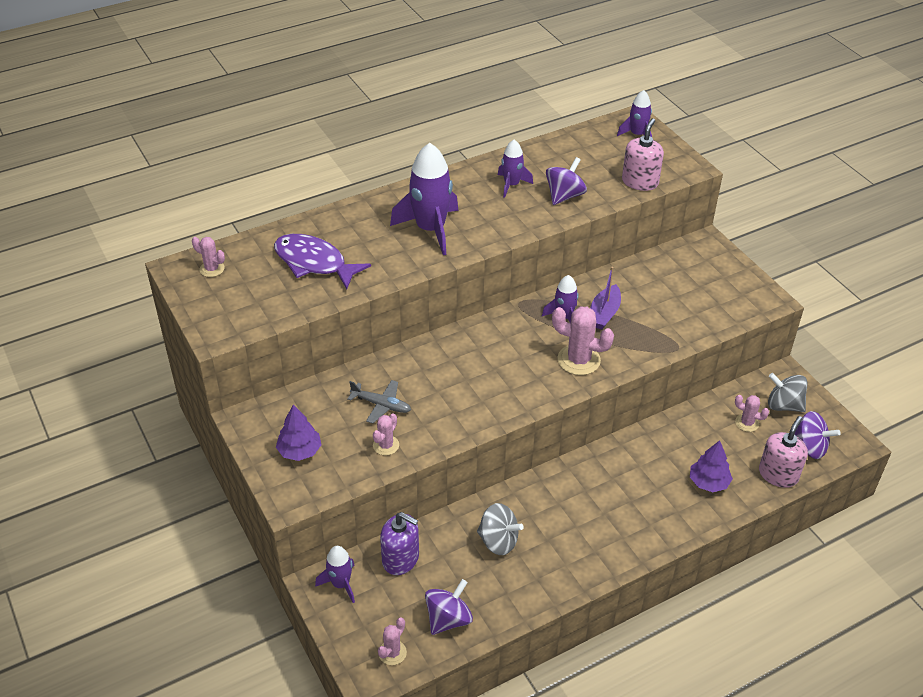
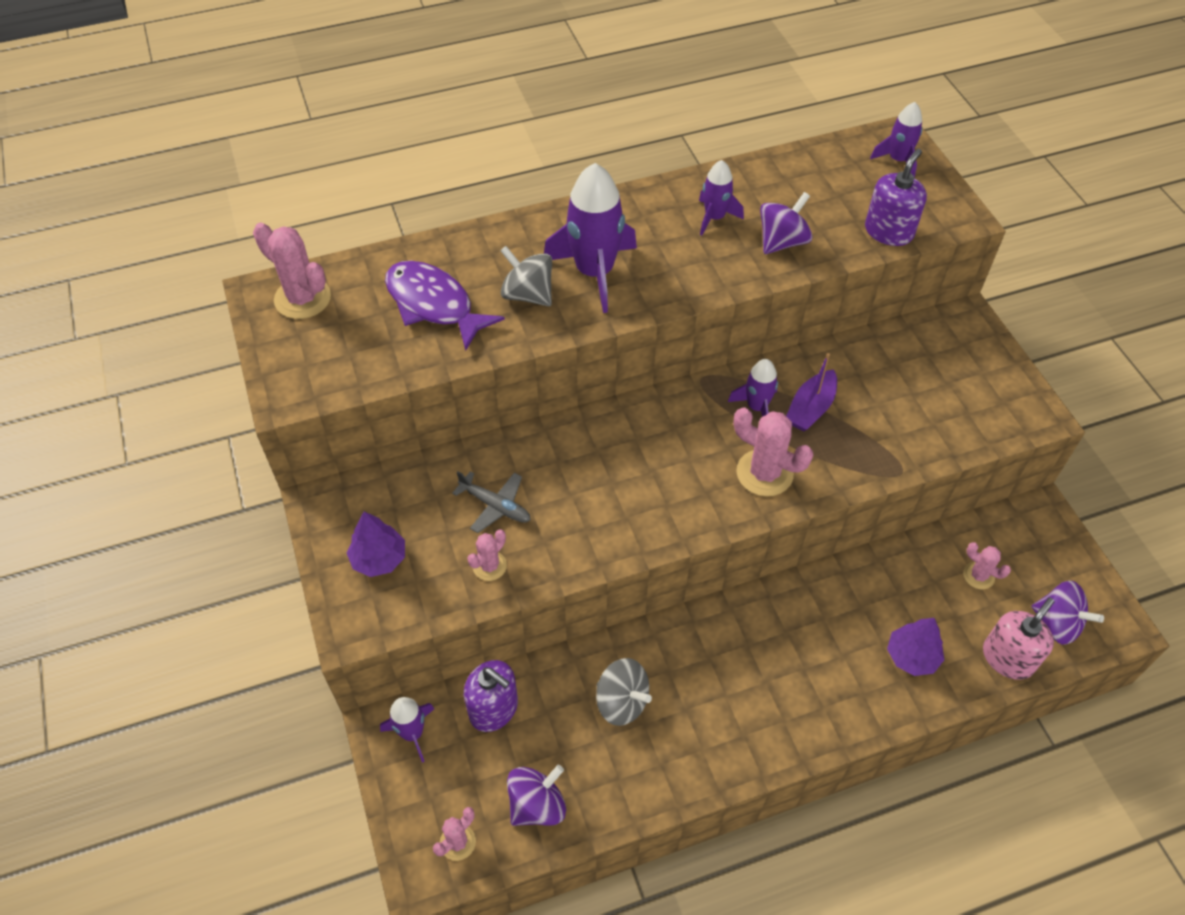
camera: 10 degrees right, 10 degrees up
(212, 269) = (302, 298): pink cactus -> pink cactus, size x1.76
(640, 182) = (888, 232): pink soap dispenser -> purple soap dispenser
(784, 405) = (1033, 556): grey spinning top -> grey spinning top (528, 294)

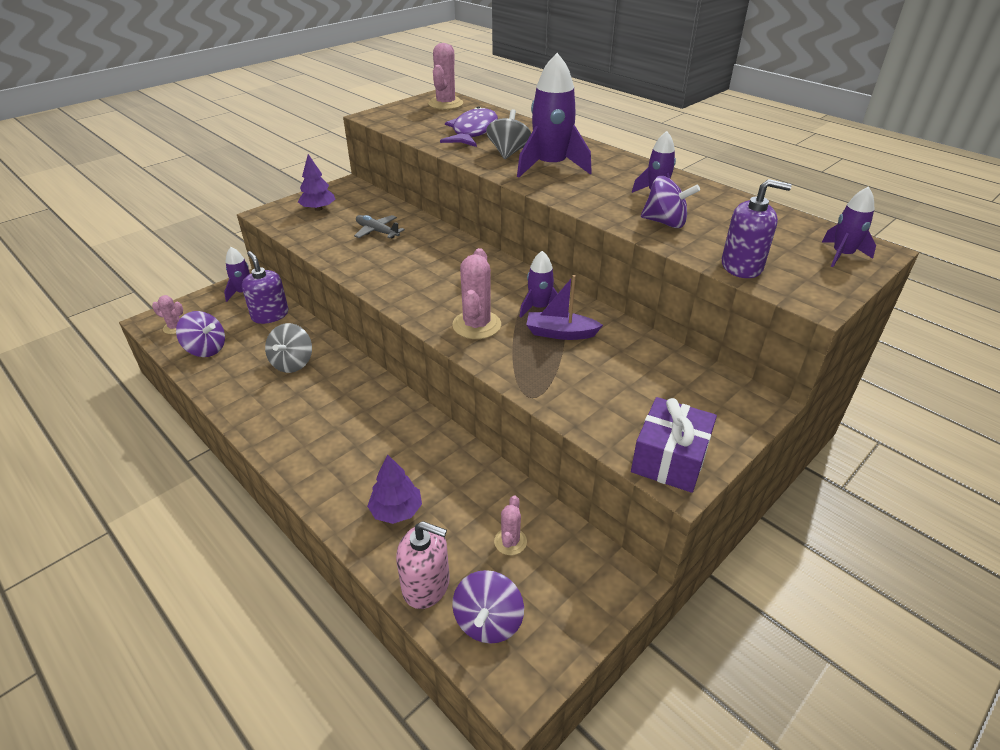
camera: 65 degrees right, 15 degrees down
(489, 566) = (330, 241): pink cactus -> none
(493, 708) = (270, 315): purple soap dispenser -> purple soap dispenser turned 135 degrees clockwise
(495, 505) = (377, 232): grey plane -> grey plane turned 120 degrees clockwise
(1015, 410) = (669, 459): none -> purple gift

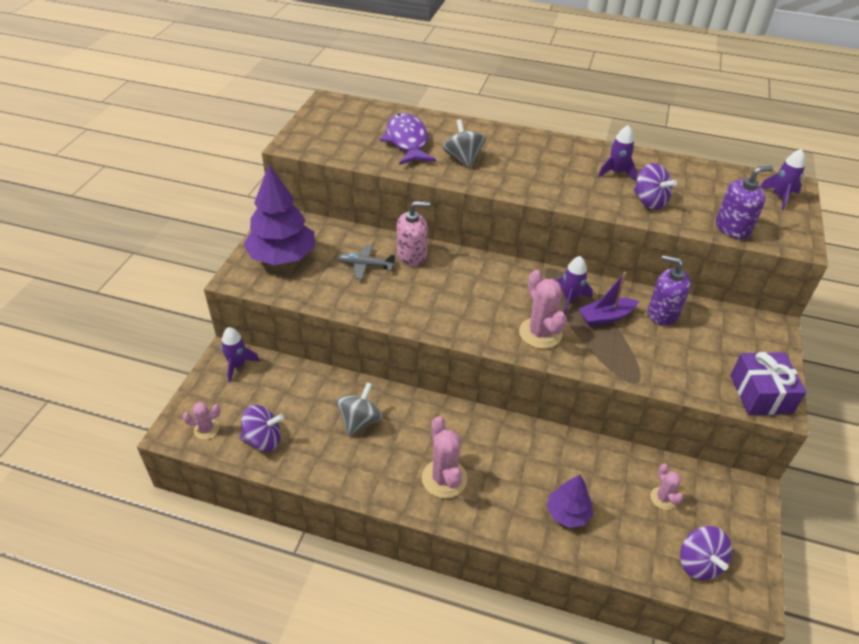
camera: 30 degrees left, 5 degrees up
(270, 315) = (289, 380): purple soap dispenser -> purple soap dispenser (662, 313)
(292, 363) = (360, 421): grey spinning top -> grey spinning top turned 135 degrees counterclockwise
(318, 209) = (282, 256): purple tree -> purple tree, size x1.83
(426, 585) = (639, 559): pink soap dispenser -> pink soap dispenser (411, 255)
(445, 104) = (345, 111): pink cactus -> pink cactus (444, 478)
(551, 166) = (512, 166): purple rocket -> none
(665, 222) = (649, 201): purple spinning top -> purple spinning top turned 60 degrees clockwise

